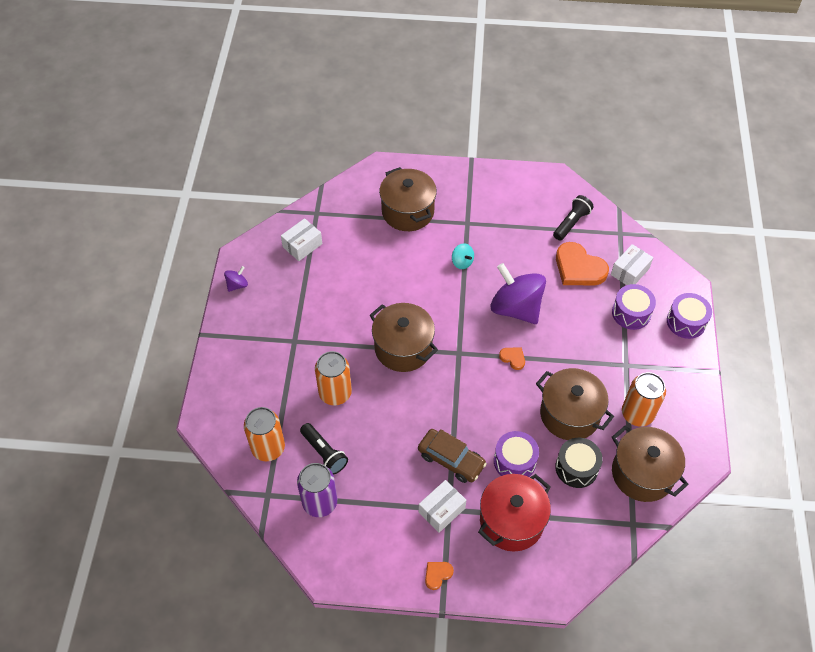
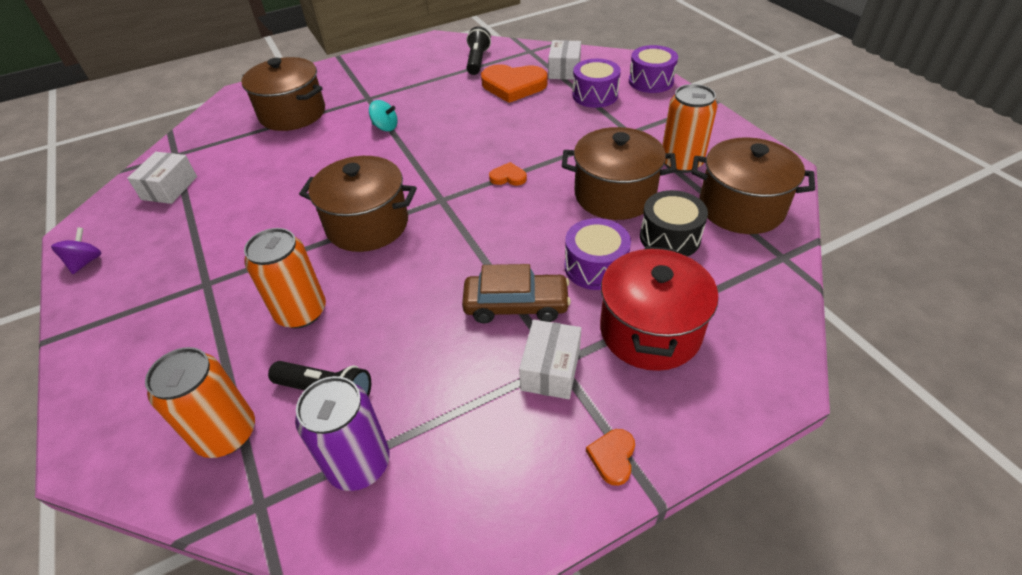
camera: 30 degrees left, 10 degrees down
(516, 308) = (475, 137): purple spinning top -> none

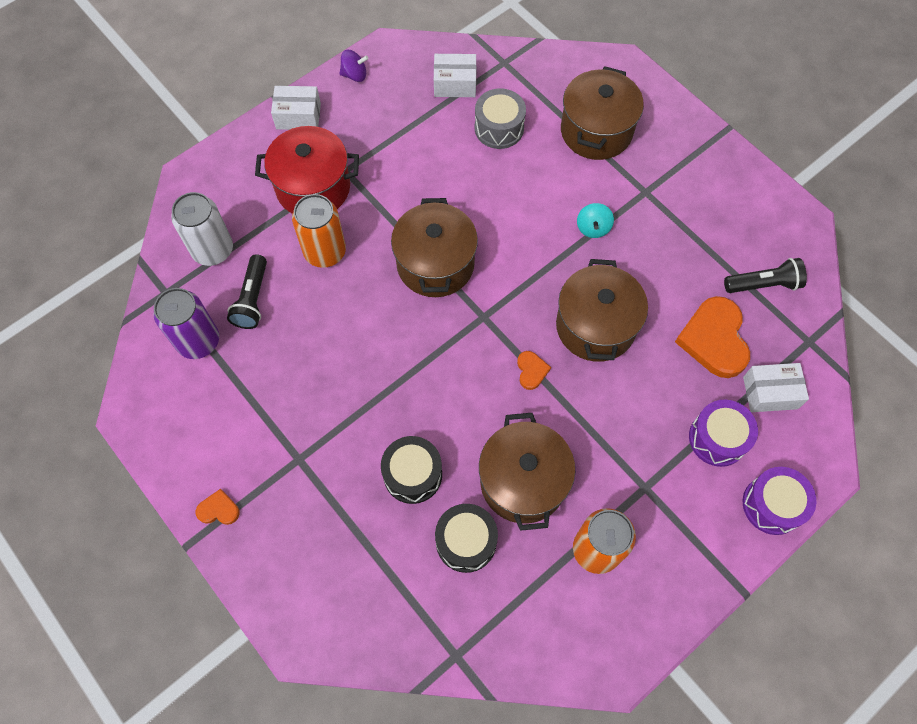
camera: 75 degrees right, 20 degrees up
(226, 433) = (213, 250): orange can -> white can
(245, 166) = (499, 128): none -> grey drum
(516, 305) = (355, 414): brown car -> none
(550, 369) = (291, 453): white box -> white box (298, 116)
(595, 267) = (412, 474): purple drum -> black drum
(650, 331) = (341, 529): red pot -> red pot (313, 187)
(741, 208) = (527, 616): brown pot -> brown pot (595, 326)

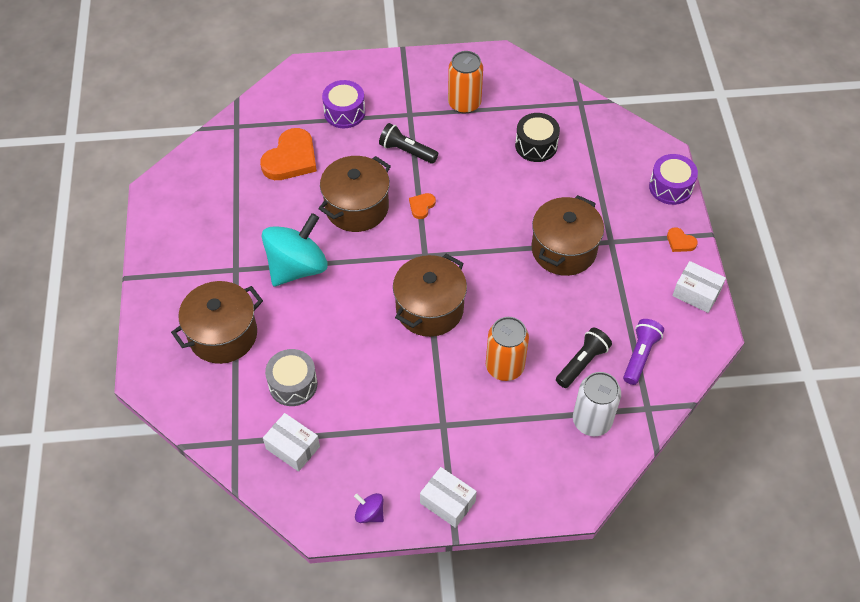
camera: 145 degrees left, 10 degrees down
(198, 341) = (640, 355): purple can -> purple flashlight
(313, 187) = (479, 425): red pot -> none
(412, 474) = (543, 194): black drum -> none
(523, 481) = (478, 154): brown pot -> brown pot (564, 250)
(593, 228) = (297, 267): turquoise spinning top -> turquoise spinning top, size x2.31
(763, 284) = (226, 169): black flashlight -> black flashlight (406, 151)
(770, 393) = (290, 116): white box -> white box (696, 293)
(772, 505) = (348, 70): purple drum -> purple drum (670, 187)

